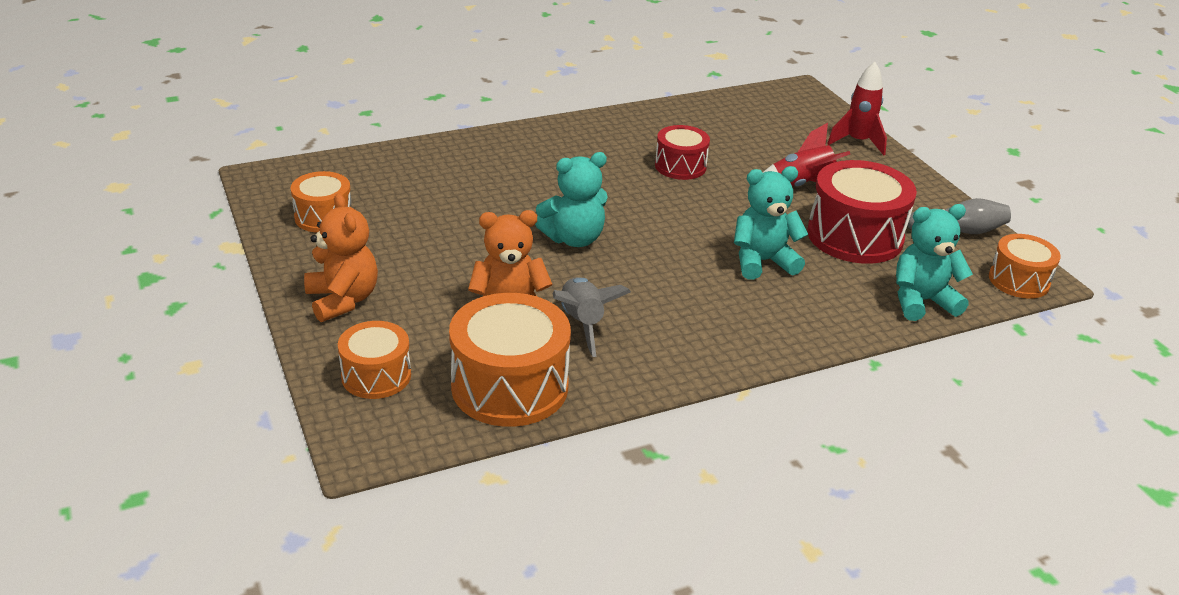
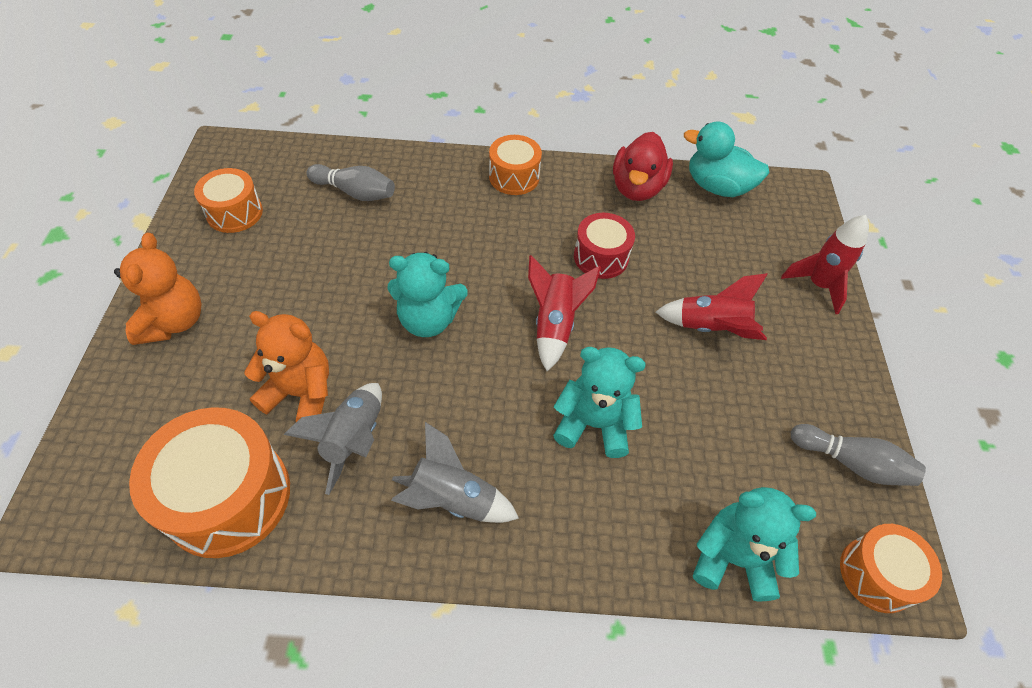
camera: 25 degrees right, 20 degrees up
(376, 376) = (129, 430): orange drum -> orange drum (514, 177)
(426, 177) = (355, 192): none -> grey bowling pin
(671, 117) = (637, 188): none -> red duck
(680, 215) = (554, 324): none -> red rocket
(694, 332) = (452, 499): none -> grey rocket
(734, 102) = (717, 187): none -> turquoise duck
(855, 236) = (721, 425): red drum -> none

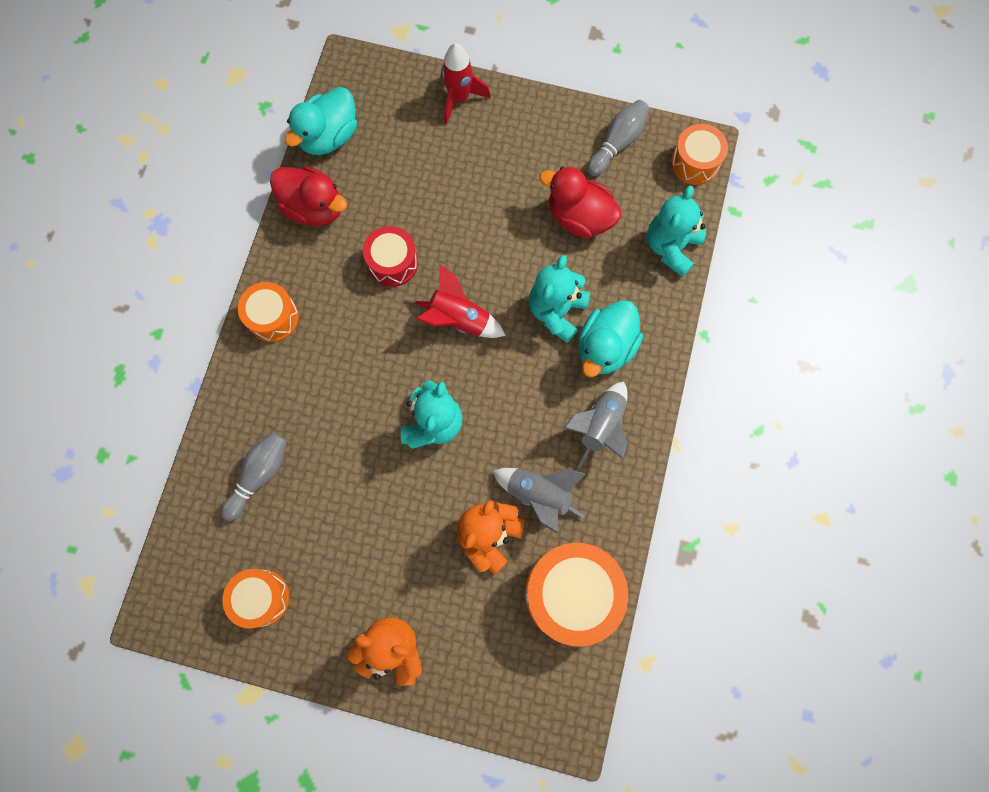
camera: 75 degrees left, 20 degrees up
(561, 490) = (605, 348): none -> turquoise duck
(711, 328) = (485, 197): red rocket -> none
(728, 431) = (579, 217): none -> red duck

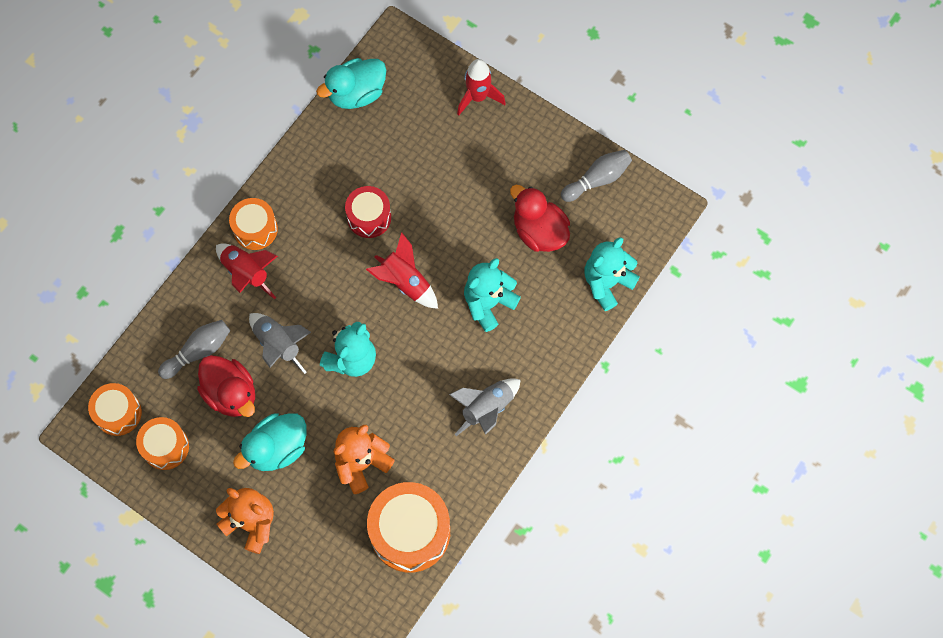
camera: 20 degrees right, 5 degrees down
(281, 369) = (247, 273): none -> red rocket
(314, 208) = (322, 150): red duck -> red duck (231, 394)
(539, 495) = (415, 446): grey rocket -> grey rocket (279, 345)
(605, 348) = (517, 347): turquoise duck -> turquoise duck (277, 448)
(695, 162) = (657, 218): orange drum -> orange drum (118, 413)

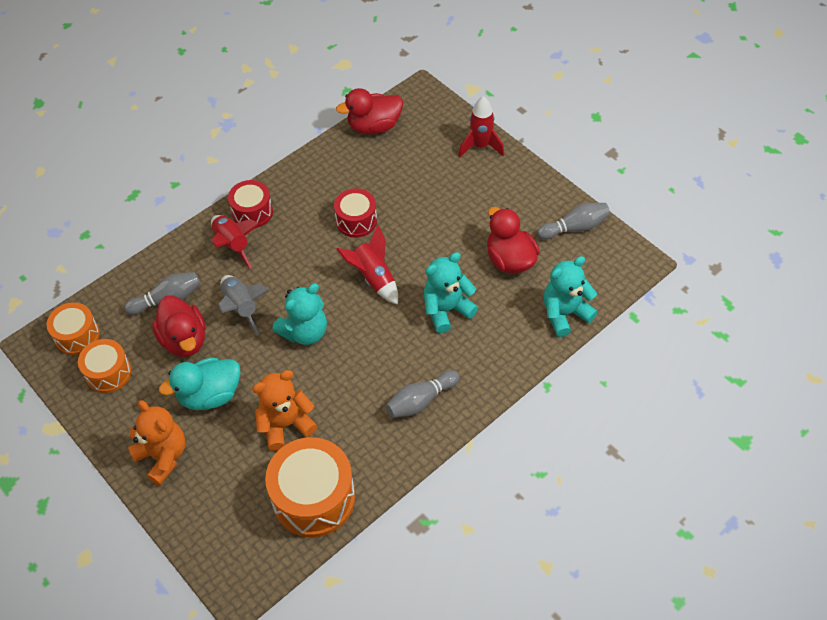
camera: 15 degrees right, 15 degrees down
(255, 229) = (252, 212): orange drum -> red drum
(356, 94) = (374, 126): turquoise duck -> red duck
(487, 409) = (420, 400): grey rocket -> grey bowling pin

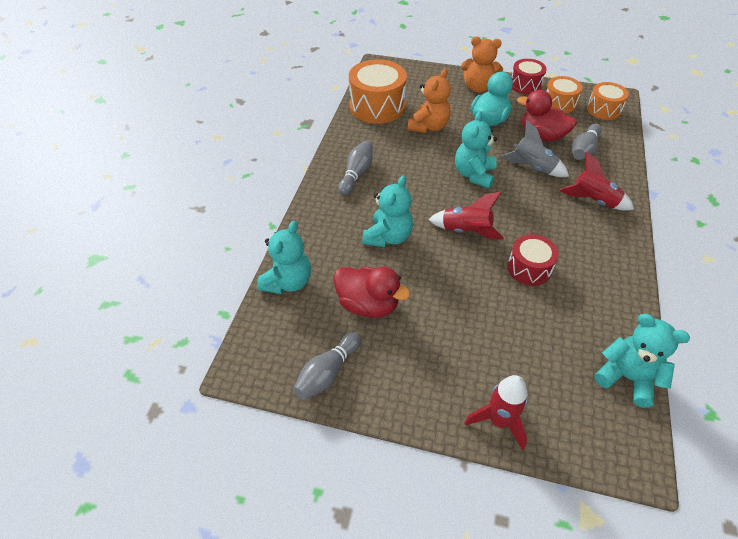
camera: 145 degrees right, 5 degrees down
(252, 212) = (614, 231): red drum -> red drum (525, 85)
(374, 126) = (627, 377): red duck -> turquoise teddy bear

